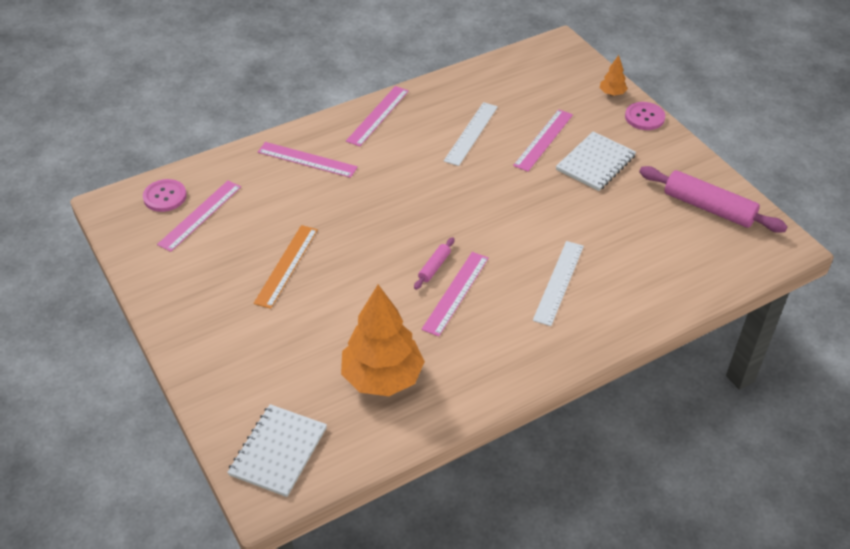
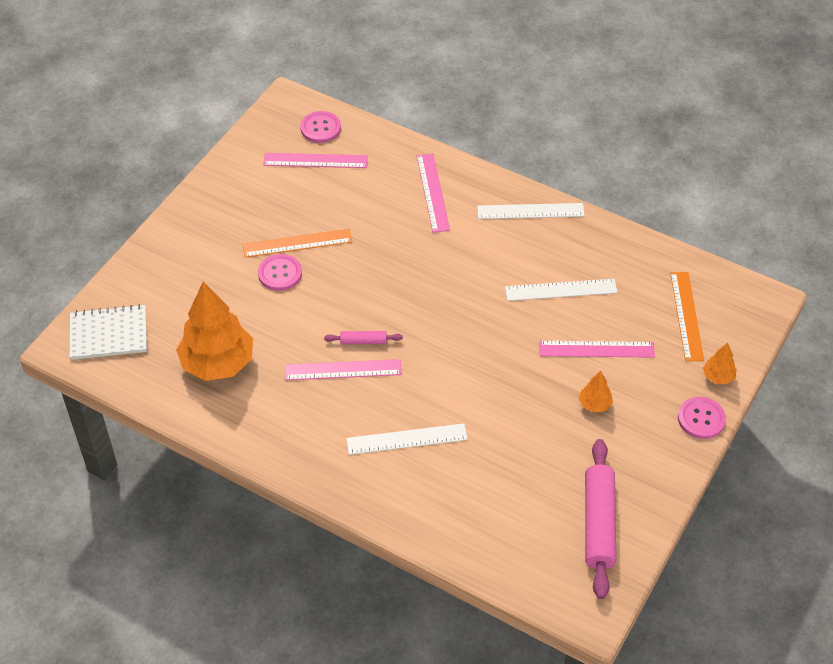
camera: 60 degrees right, 5 degrees up
(312, 291) = (280, 273): none -> pink button
(378, 116) = (530, 211): pink ruler -> white ruler
(546, 84) = (686, 316): none -> orange ruler
(595, 163) = (594, 404): white notebook -> orange tree

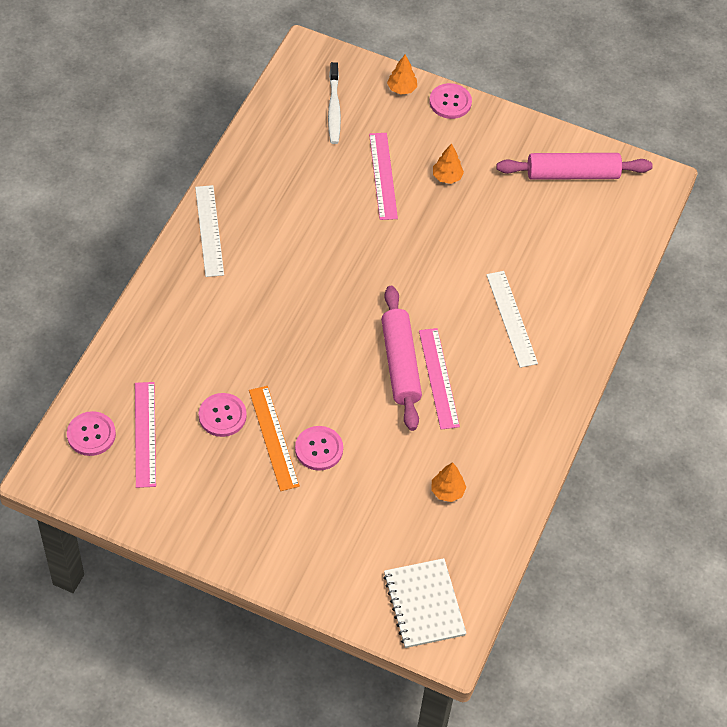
camera: 100 degrees left, 5 degrees up
(217, 363) = (447, 491): orange tree -> orange tree, size x0.44
(325, 210) = (222, 416): none -> pink button
(363, 341) = (400, 363): pink rolling pin -> pink rolling pin, size x2.09
(432, 192) = (188, 317): pink ruler -> none
(561, 290) = (313, 204): white ruler -> none
(686, 316) = (334, 109): orange ruler -> white toothbrush

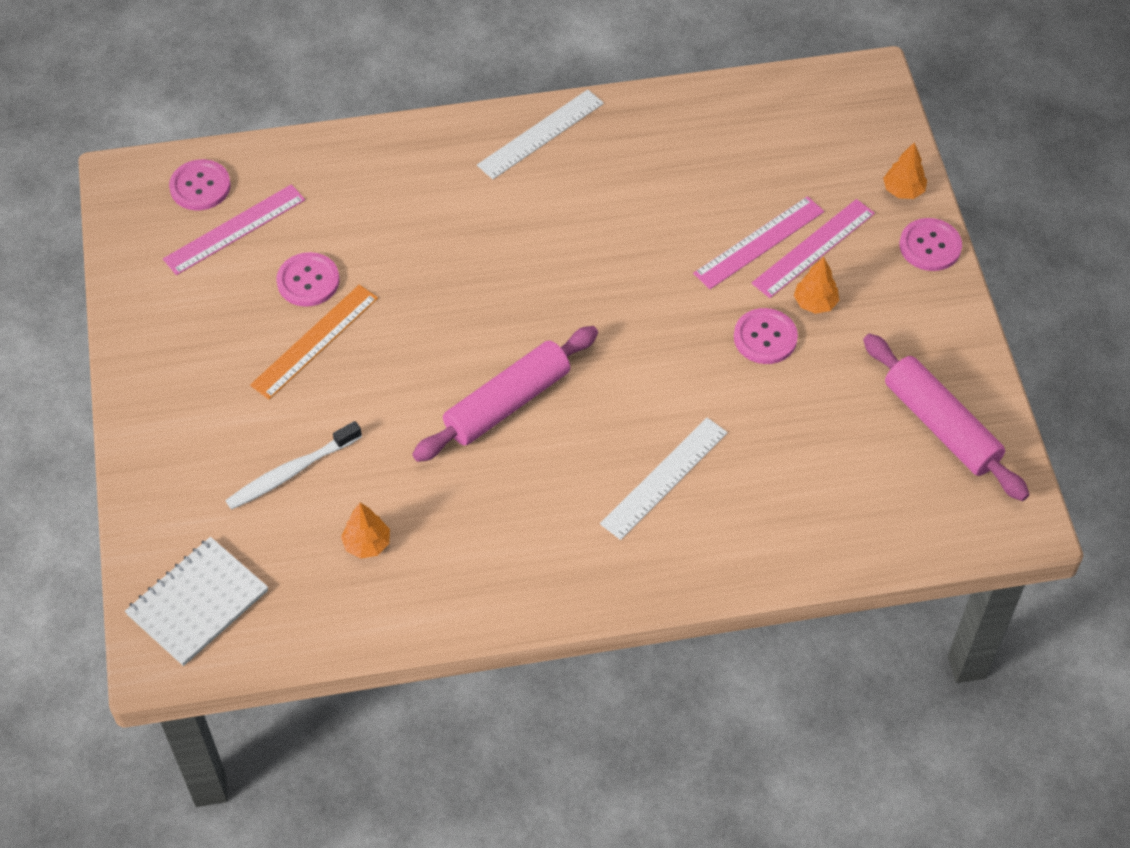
camera: 60 degrees right, 0 degrees up
(319, 449) = (331, 390): pink button -> pink button (765, 337)
(334, 109) = (811, 146): white toothbrush -> white toothbrush (291, 472)
(439, 378) = (518, 451): pink ruler -> pink ruler (813, 248)

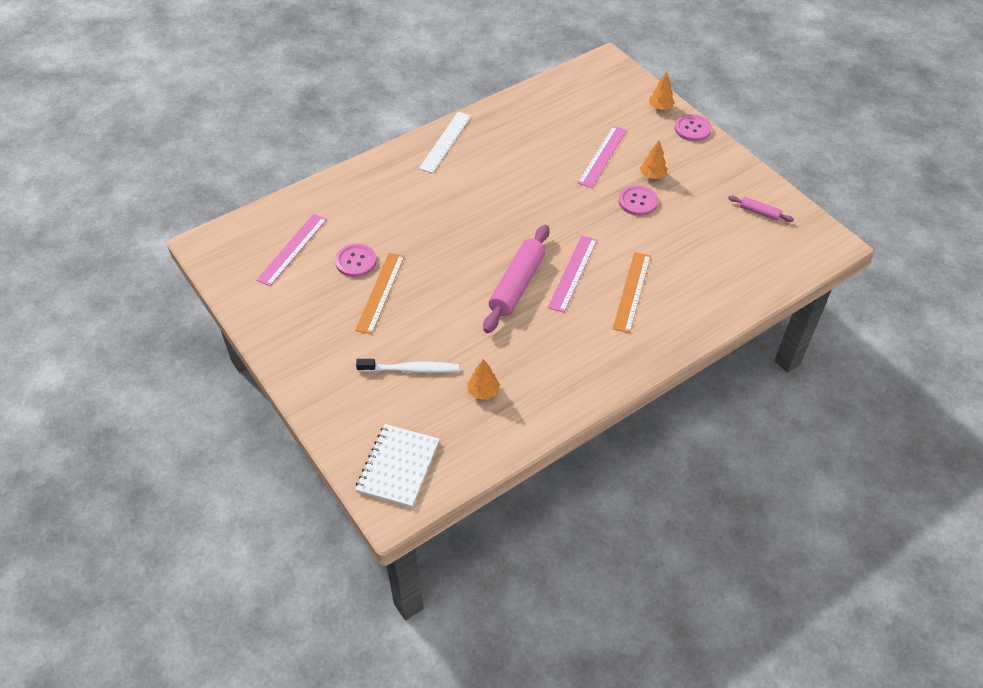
camera: 25 degrees left, 5 degrees down
(200, 186) = (256, 233): pink button -> none
(291, 472) = (411, 369): white toothbrush -> white toothbrush turned 120 degrees counterclockwise
(664, 478) = (632, 291): white ruler -> orange ruler
(813, 248) = (633, 149): pink ruler -> pink ruler (573, 273)
(941, 426) = (759, 212): pink rolling pin -> pink rolling pin, size x0.48

